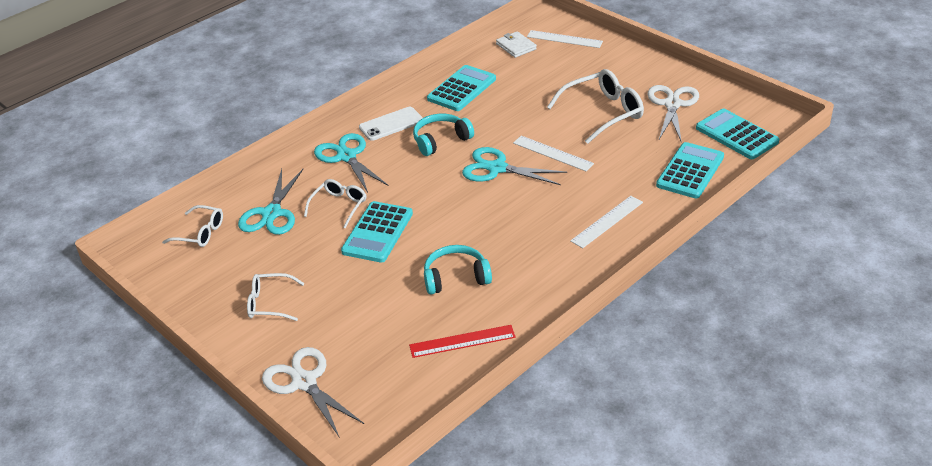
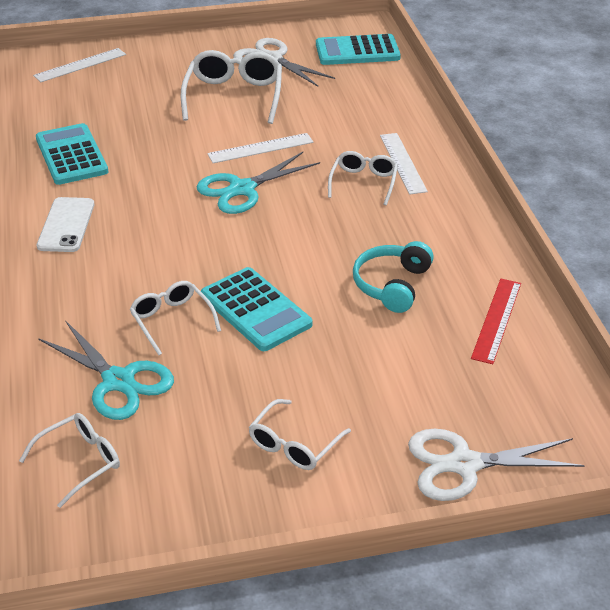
camera: 60 degrees left, 0 degrees up
(346, 156) = (83, 280): turquoise scissors -> none
(441, 140) = (145, 204): turquoise headphones -> none
(516, 46) = (47, 95): white wallet -> none
(561, 215) = (363, 183): none -> white glasses
(690, 171) = (380, 93): turquoise calculator -> none

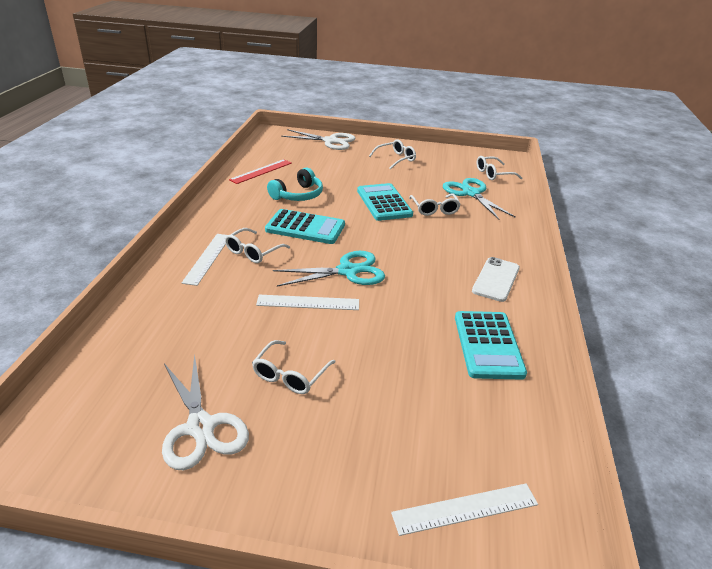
camera: 160 degrees left, 5 degrees down
(234, 96) = (290, 375): white glasses -> white glasses, size x0.60
(357, 51) = (87, 406): turquoise calculator -> turquoise calculator (305, 227)

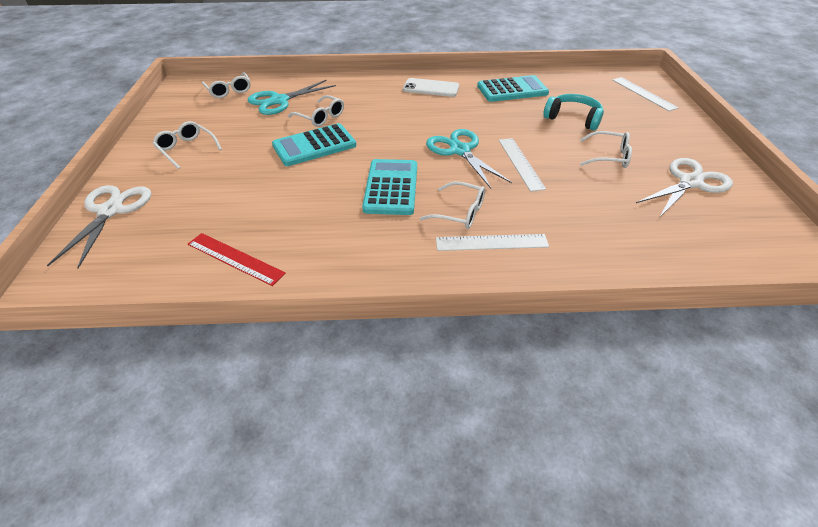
camera: 100 degrees left, 10 degrees up
(298, 195) = (310, 207): turquoise headphones -> turquoise headphones (573, 118)
(434, 209) = (321, 117): white glasses -> white glasses turned 60 degrees clockwise

